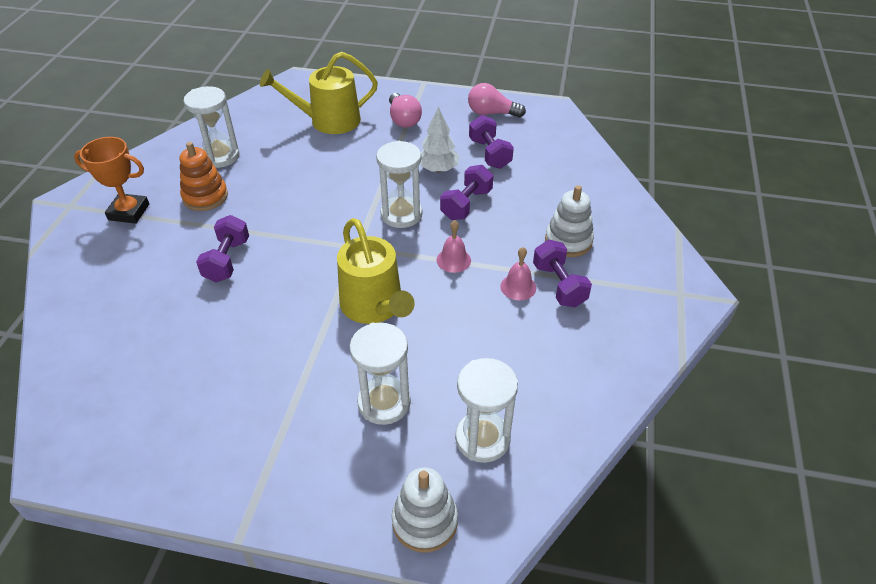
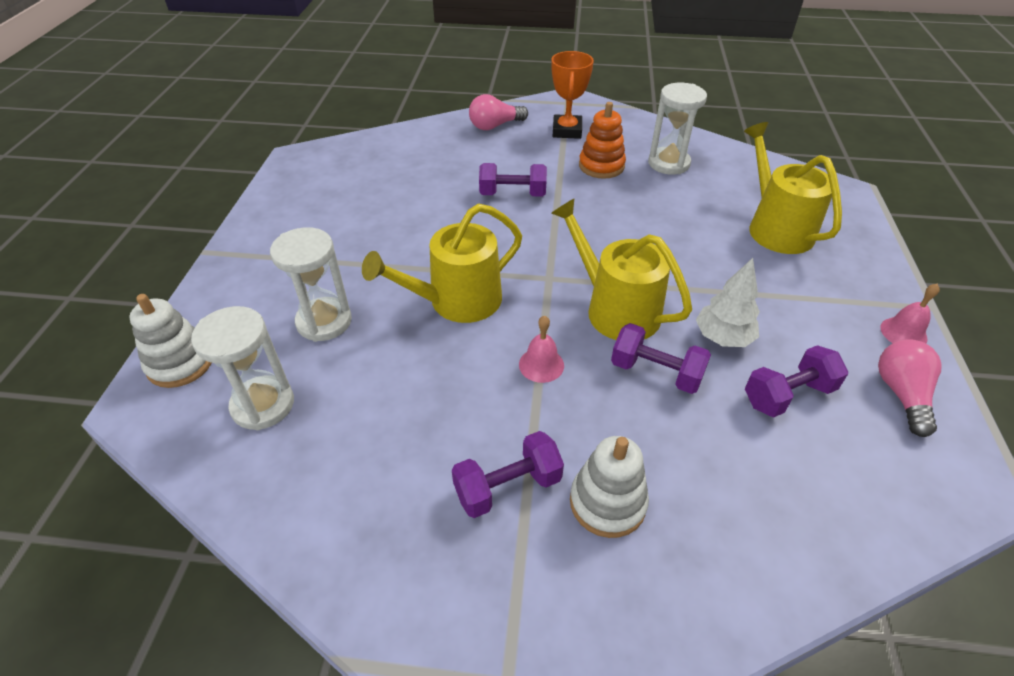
camera: 85 degrees right, 0 degrees up
(401, 214) = (615, 309): white hourglass -> yellow watering can
(403, 119) = (819, 293): pink light bulb -> pink light bulb (495, 126)
(518, 287) = (499, 436): pink bell -> pink bell (903, 333)

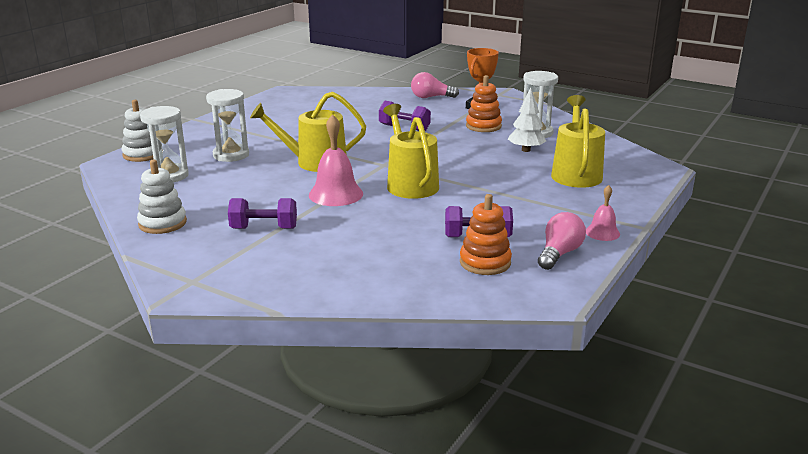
camera: 25 degrees right, 20 degrees down
(541, 365) = (336, 194): pink bell -> pink bell, size x1.76
(607, 502) = (312, 245): white stacking toy -> white stacking toy (162, 223)
(656, 372) = (403, 211): purple dumbbell -> none
(722, 337) = (466, 208): white tree -> white tree (526, 150)
(844, 448) = (485, 262): none -> orange stacking toy

